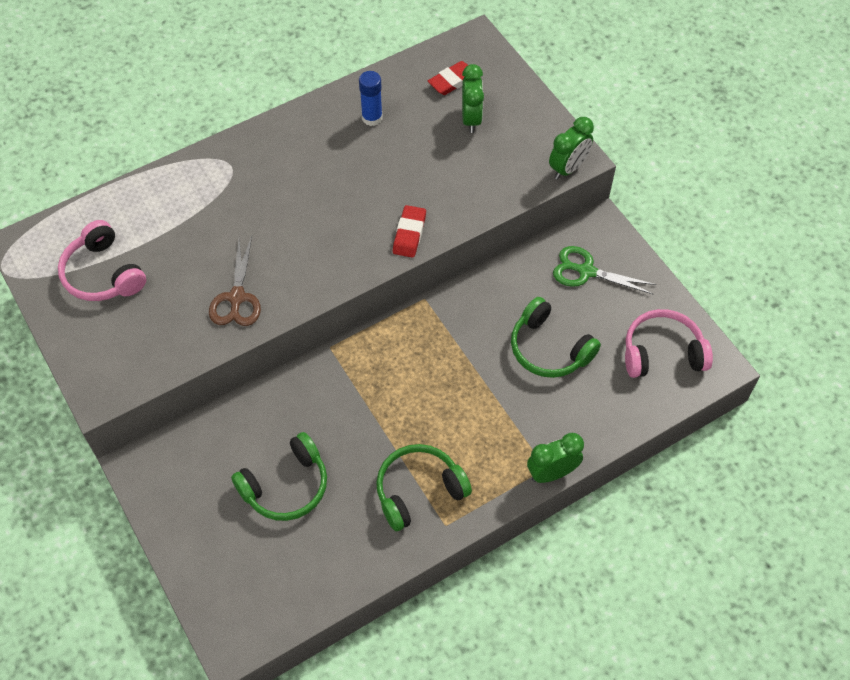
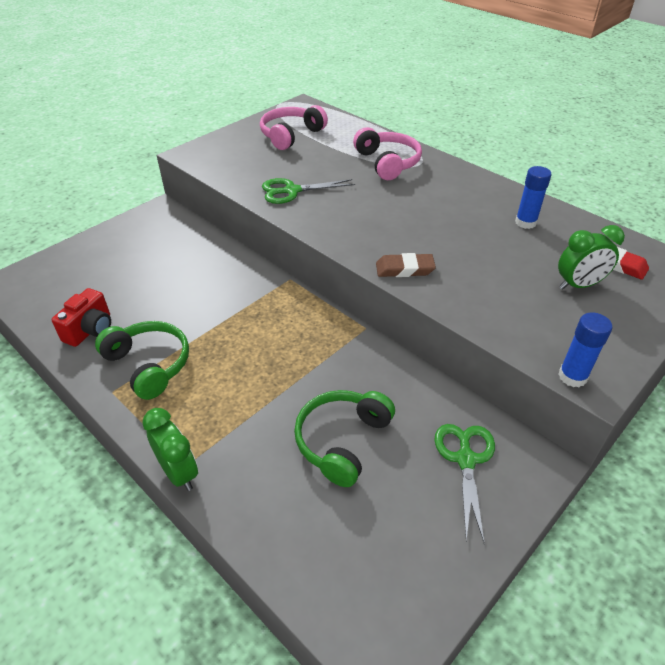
camera: 75 degrees right, 15 degrees down
(237, 298) = (292, 191): brown scissors -> green scissors
(286, 486) = (148, 282): green headphones -> none
(349, 546) = (90, 330): none -> red camera
(409, 234) = (404, 269): red eraser -> brown eraser
(568, 168) = (572, 376): green clock -> blue glue stick
(662, 352) = (379, 571): pink headphones -> pink headphones (388, 163)

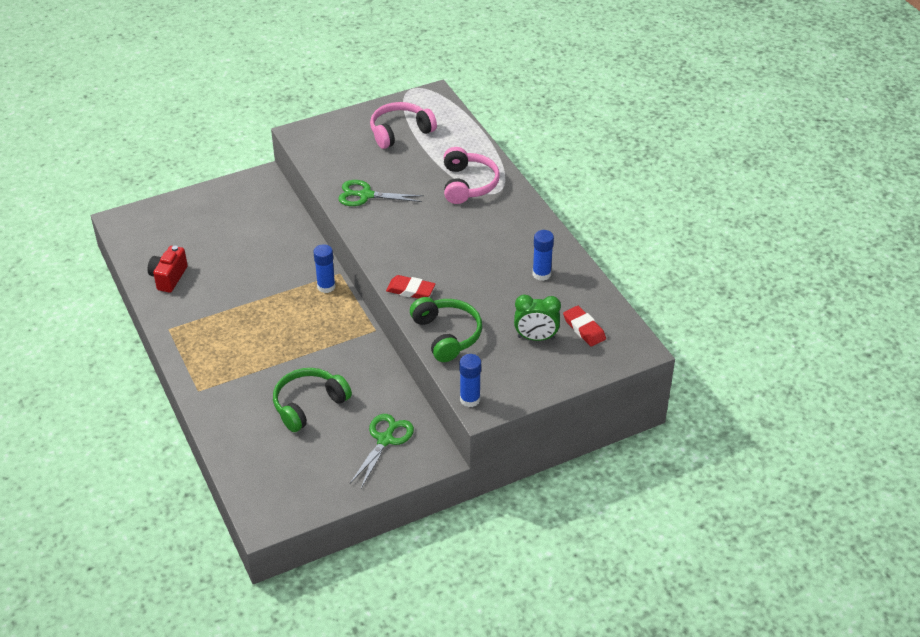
camera: 20 degrees right, 0 degrees up
(90, 330) = (168, 277): red camera -> red camera turned 150 degrees clockwise
(149, 364) = (201, 316): green headphones -> green headphones (447, 335)
(179, 472) = (192, 394): green clock -> none
(283, 296) = (326, 287): none -> blue glue stick
(404, 269) = (410, 290): brown eraser -> red eraser

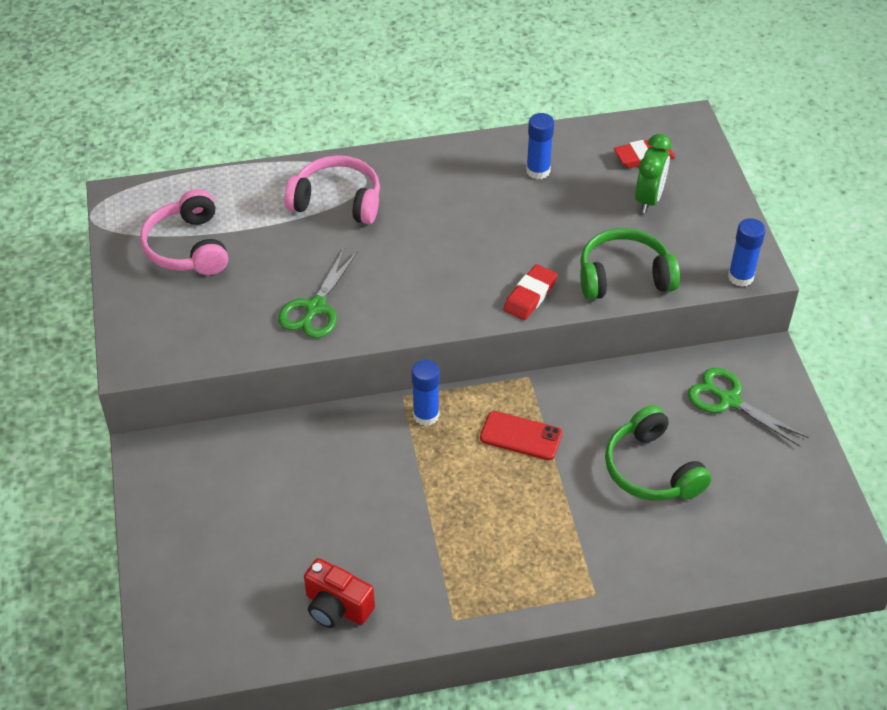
camera: 75 degrees left, 5 degrees up
(321, 334) = (521, 436): none -> red phone

